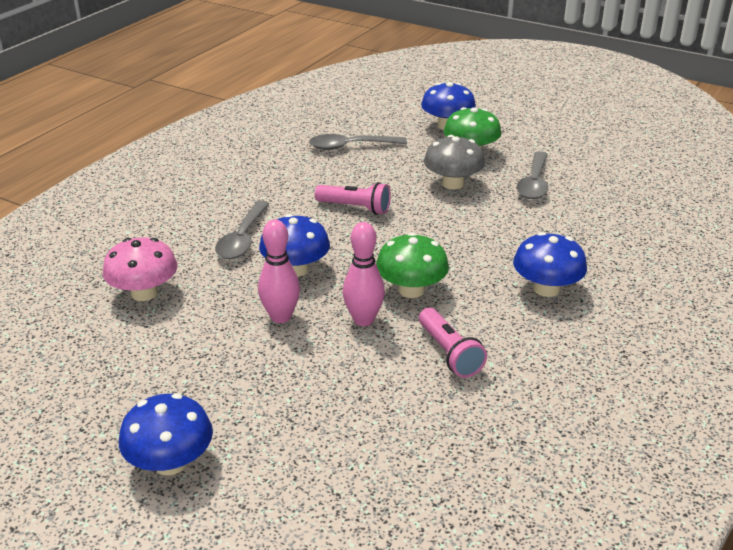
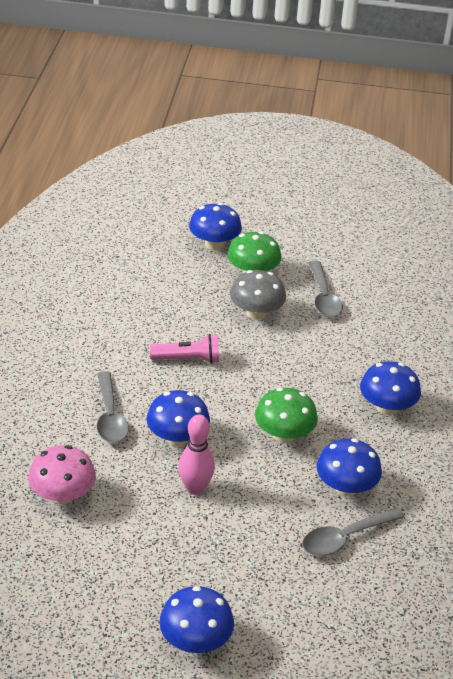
camera: 25 degrees left, 5 degrees up
(350, 146) = (141, 288): grey spoon -> grey spoon (345, 538)
(363, 320) = (263, 473): pink bowling pin -> none
(449, 353) = (346, 487): pink flashlight -> blue mushroom

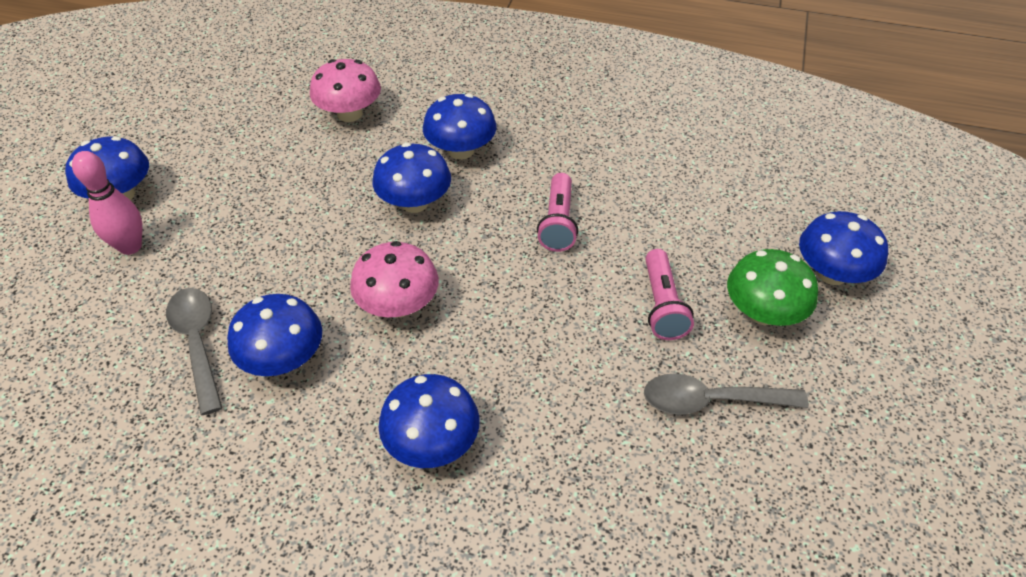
camera: 100 degrees right, 10 degrees up
(110, 416) = (461, 150): grey spoon -> blue mushroom
(195, 488) = (328, 211): pink bowling pin -> pink bowling pin (130, 246)
(256, 313) = (662, 305): grey mushroom -> pink flashlight
(284, 434) = (398, 305): green mushroom -> pink mushroom

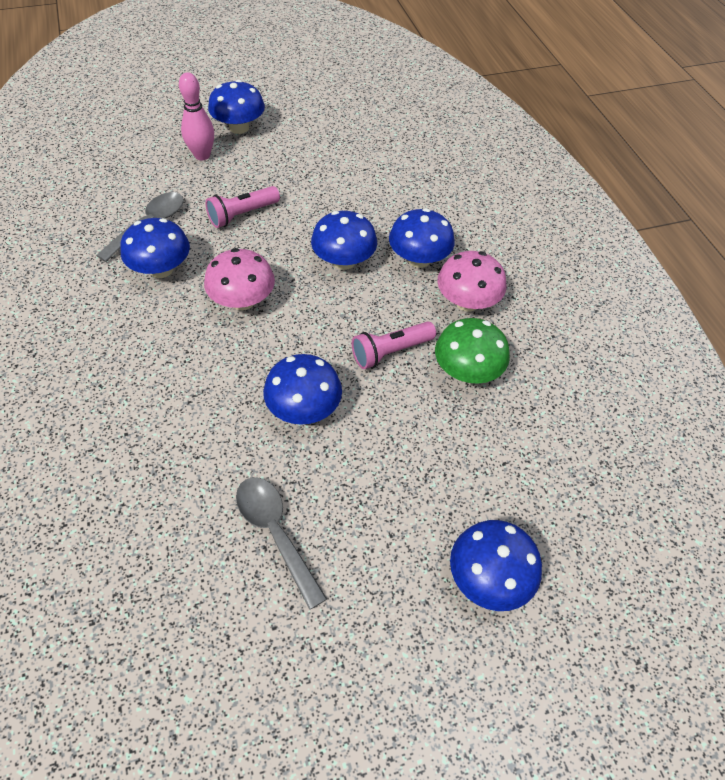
camera: 55 degrees right, 5 degrees up
(349, 114) = (402, 183): pink mushroom -> pink mushroom (467, 302)
(432, 443) = (139, 376): blue mushroom -> blue mushroom (304, 408)
(662, 305) = (353, 458): pink flashlight -> pink flashlight (242, 215)
(763, 312) = (398, 537): green mushroom -> green mushroom (467, 371)

